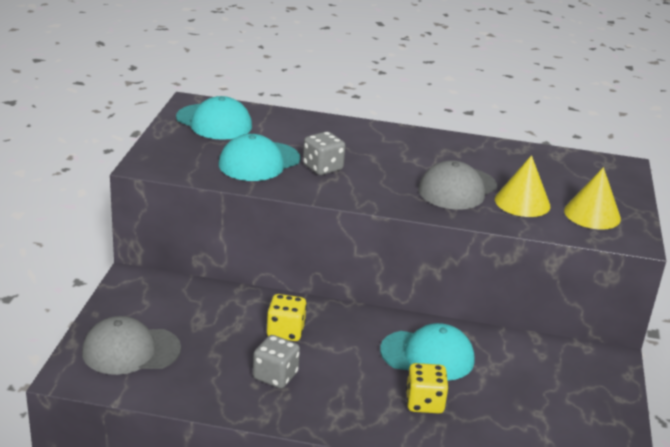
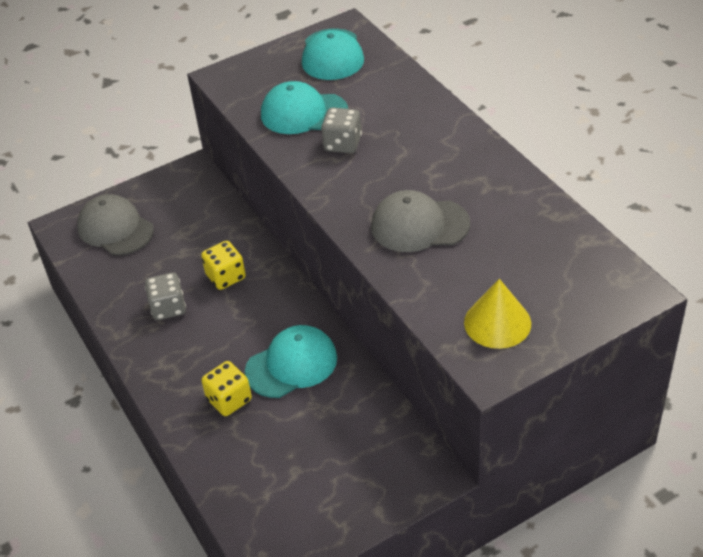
camera: 55 degrees right, 15 degrees up
(427, 355) = (292, 364): turquoise cap -> turquoise cap turned 90 degrees counterclockwise
(522, 202) = (453, 272): yellow cone -> none

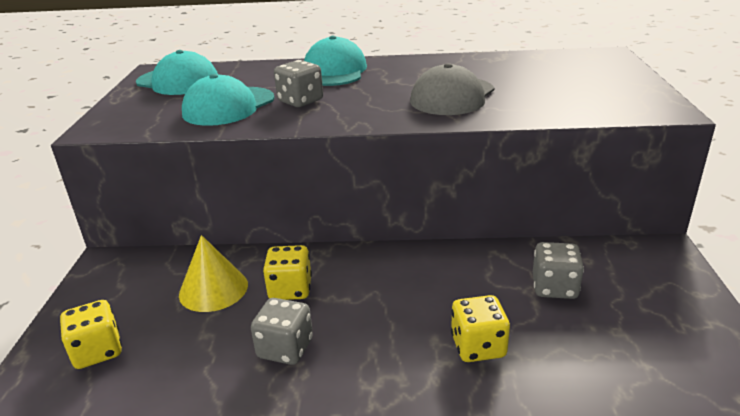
camera: 60 degrees left, 15 degrees down
(115, 229) = (97, 351): grey cap -> yellow dice
(292, 364) = (462, 285): turquoise cap -> turquoise cap (334, 71)
(326, 419) = (554, 287): none -> grey dice
(497, 323) = (606, 96): yellow cone -> yellow cone (213, 289)

